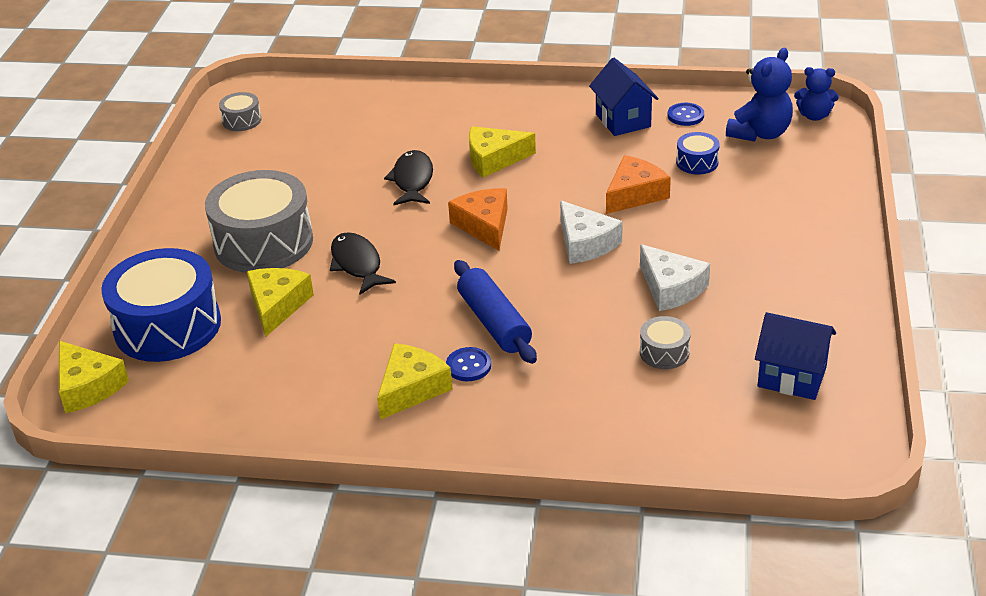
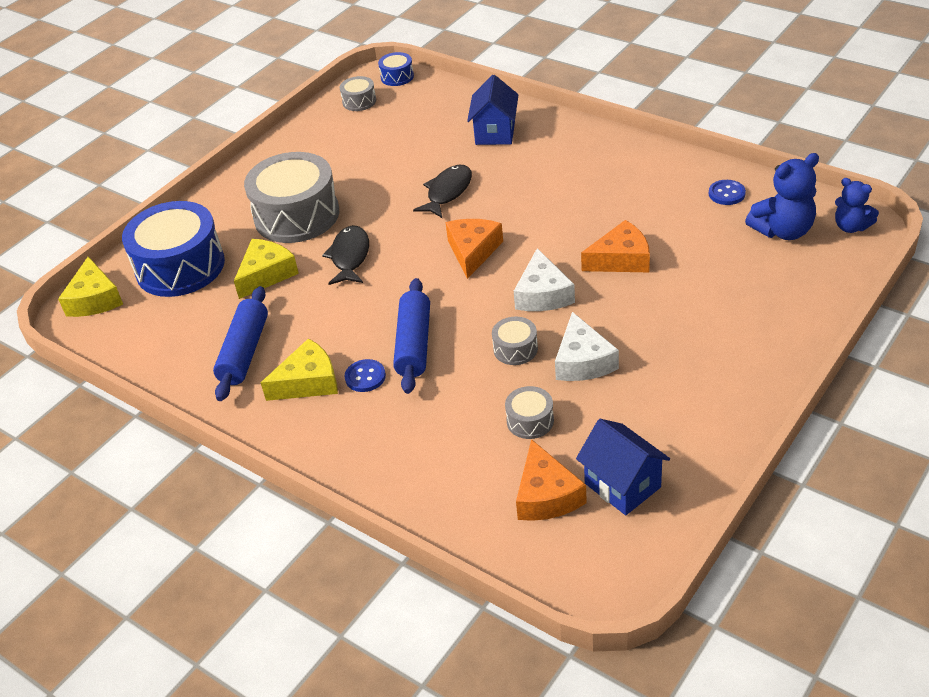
camera: 30 degrees right, 5 degrees up
(316, 383) = (244, 352): none -> blue rolling pin
(494, 159) = (527, 191): yellow cheese -> none
(599, 297) = (515, 349): none -> grey drum
(623, 120) = (666, 183): blue house -> blue house (495, 133)
(697, 162) = (701, 244): blue drum -> blue drum (397, 77)
(731, 408) = (546, 495): none -> orange cheese

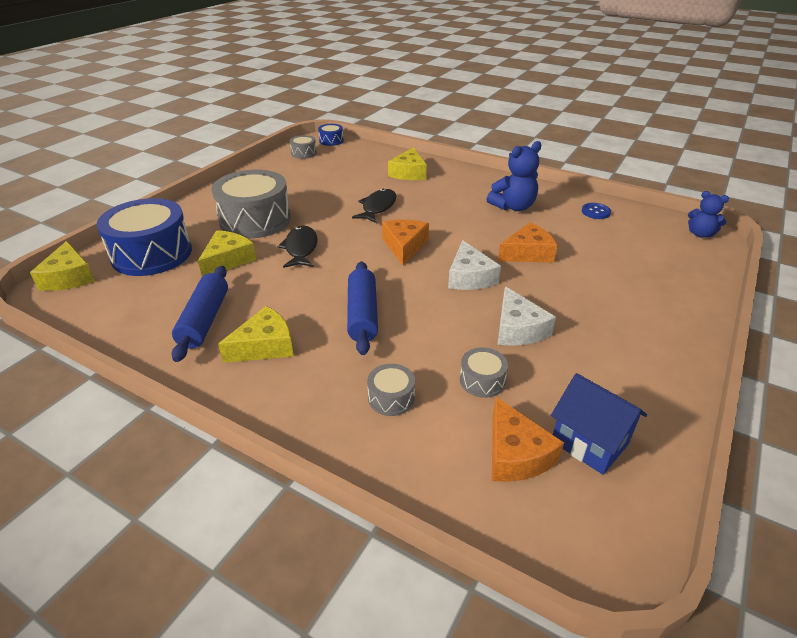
camera: 10 degrees left, 5 degrees down
(365, 377) = (319, 341): blue button -> none
(495, 133) = (409, 173): blue house -> yellow cheese
(515, 349) = (455, 319): grey drum -> grey drum (391, 398)
(783, 231) = (649, 236): blue teddy bear -> blue teddy bear (513, 207)

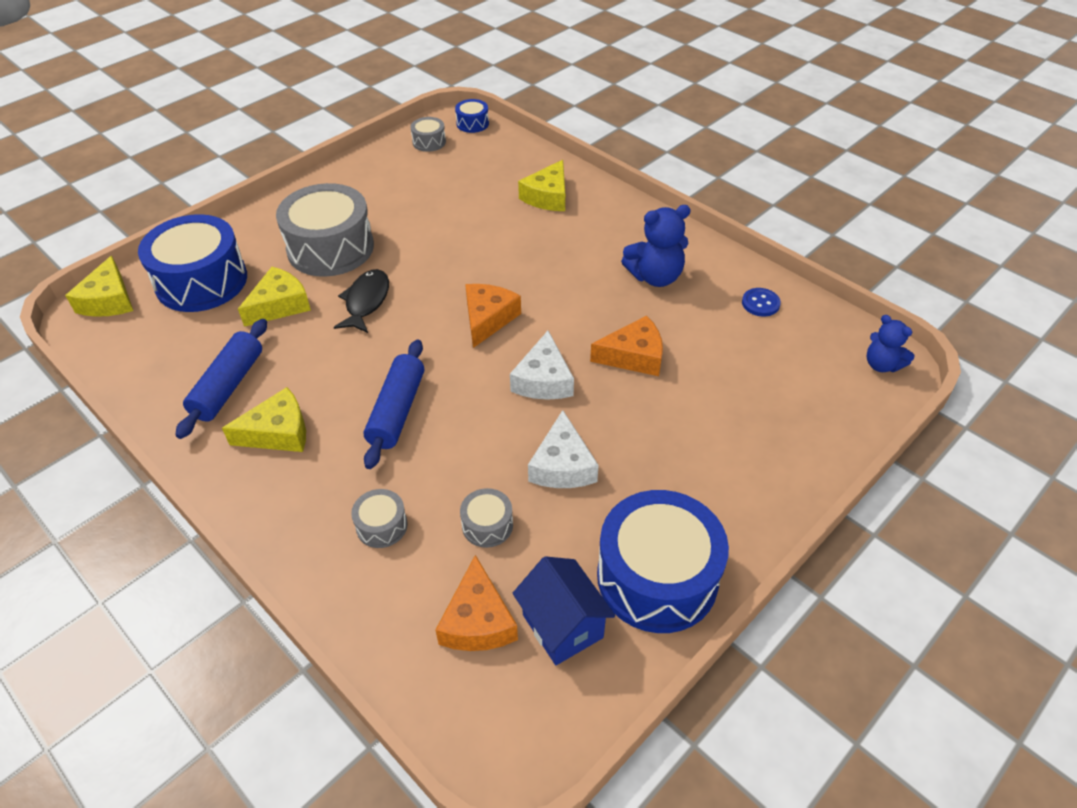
camera: 15 degrees right, 10 degrees up
(377, 207) = (483, 250): black fish -> none
(640, 391) = (657, 577): none -> blue drum

